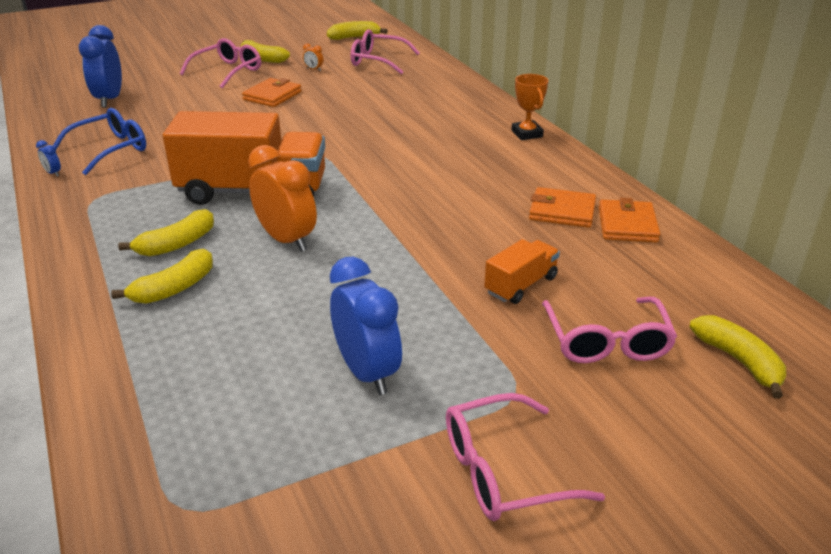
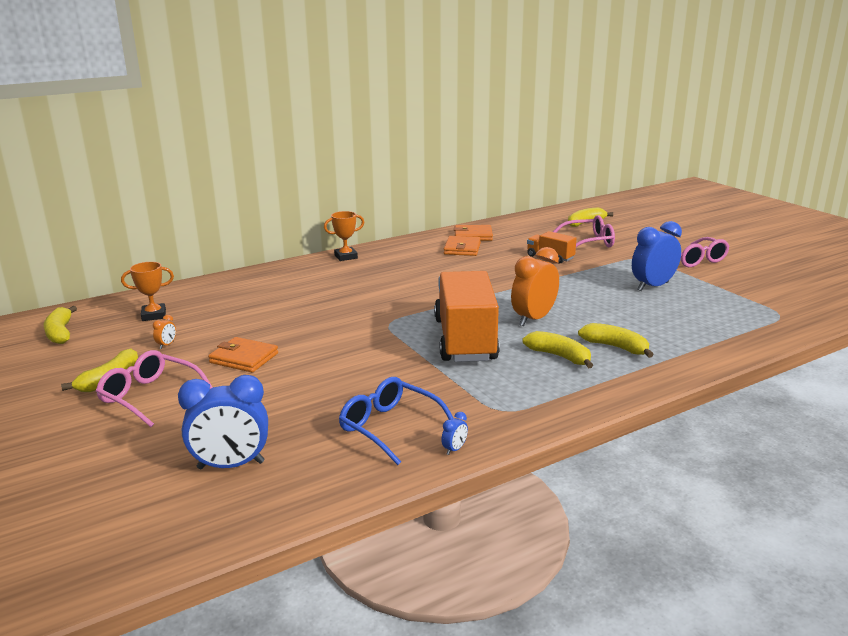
camera: 95 degrees left, 10 degrees down
(377, 61) = (154, 315): pink glasses -> orange trophy

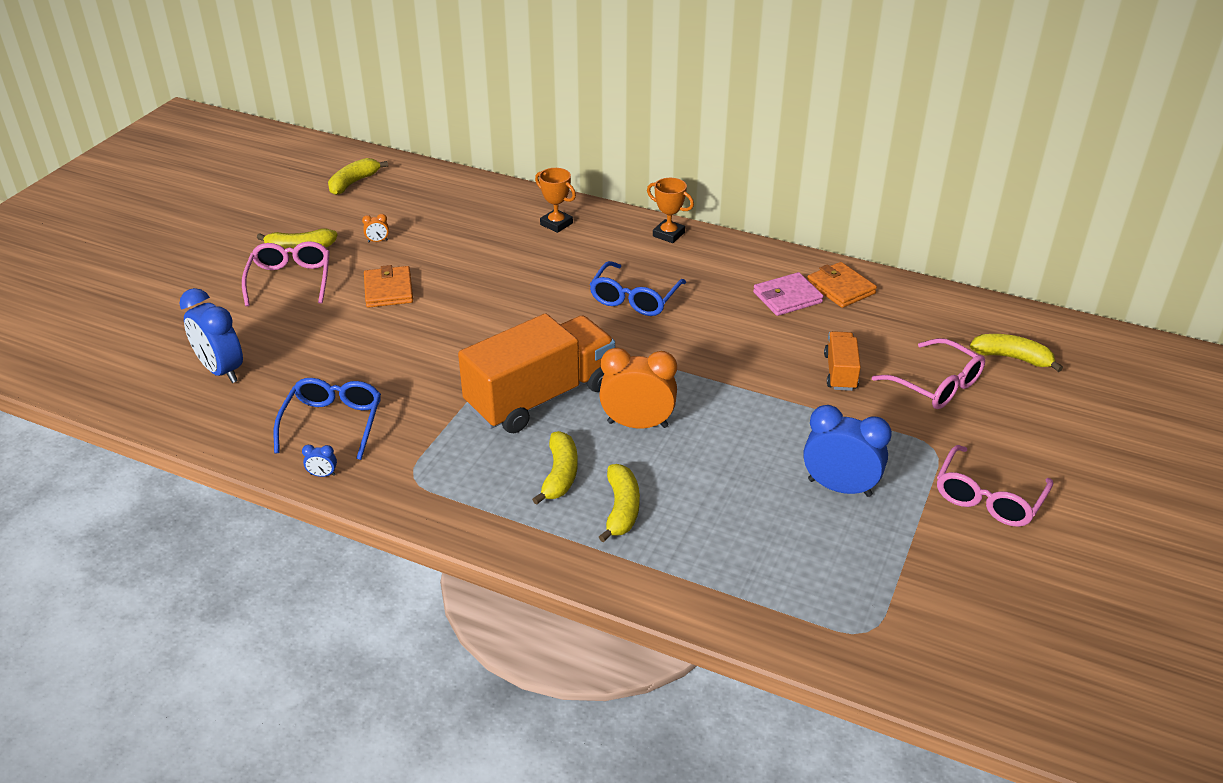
camera: 55 degrees right, 15 degrees up
(154, 315) = (424, 204): orange trophy -> orange trophy (556, 224)
(399, 284) = (634, 299): none -> blue glasses
(462, 248) = (787, 297): orange wallet -> pink wallet

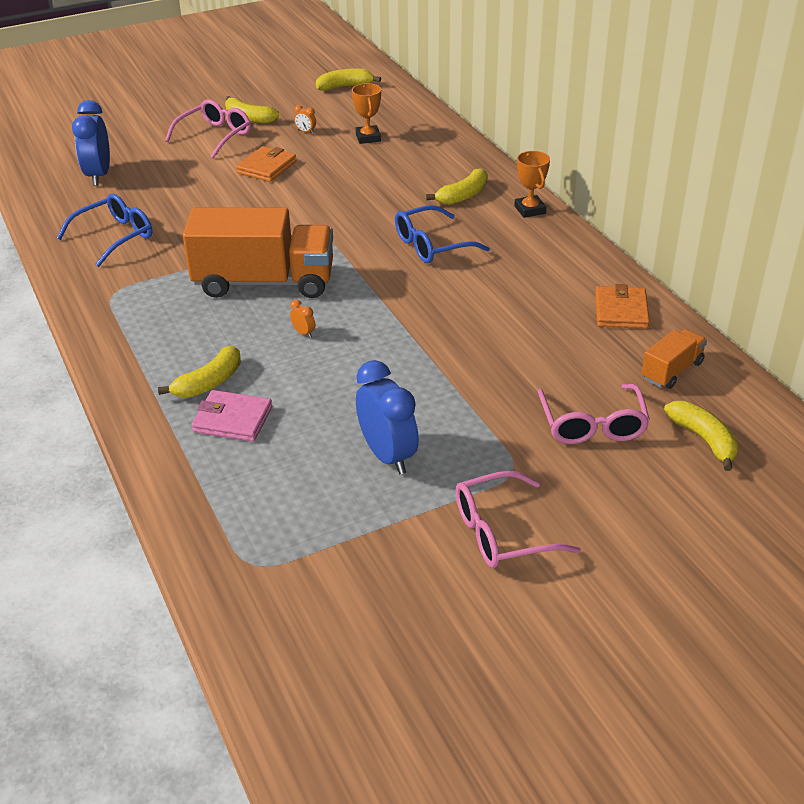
camera: 40 degrees right, 0 degrees up
(322, 475) = (65, 265): blue clock -> none
(556, 224) = (450, 168): orange trophy -> orange trophy (368, 138)
(560, 475) = (202, 339): yellow banana -> yellow banana (463, 196)
(637, 424) = (303, 333): orange clock -> orange clock, size x0.40
(787, 297) = (560, 298): pink wallet -> pink wallet (233, 419)
(840, 372) = (520, 374): orange truck -> orange truck (672, 371)

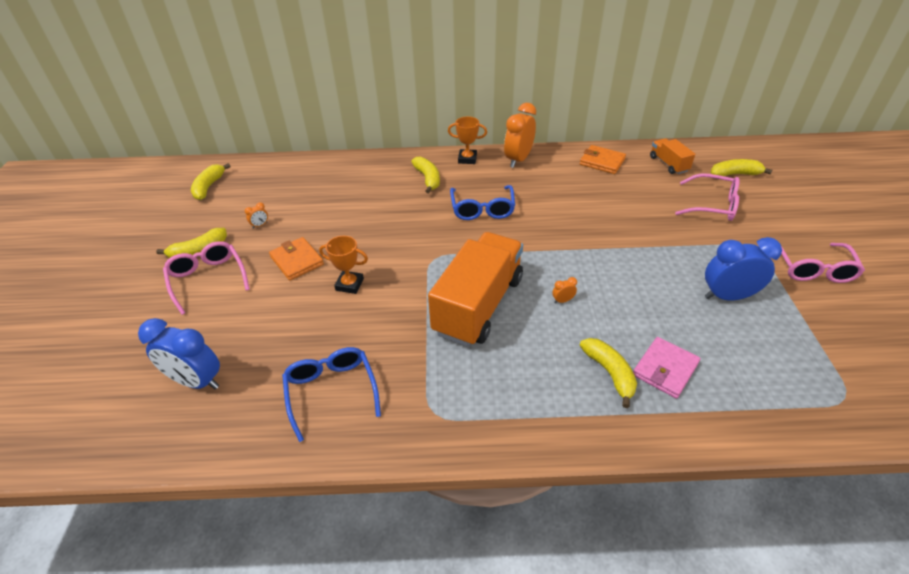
camera: 65 degrees left, 5 degrees up
(368, 138) = (304, 197): orange trophy -> orange trophy (349, 284)
(563, 245) = (518, 159): none -> orange clock

